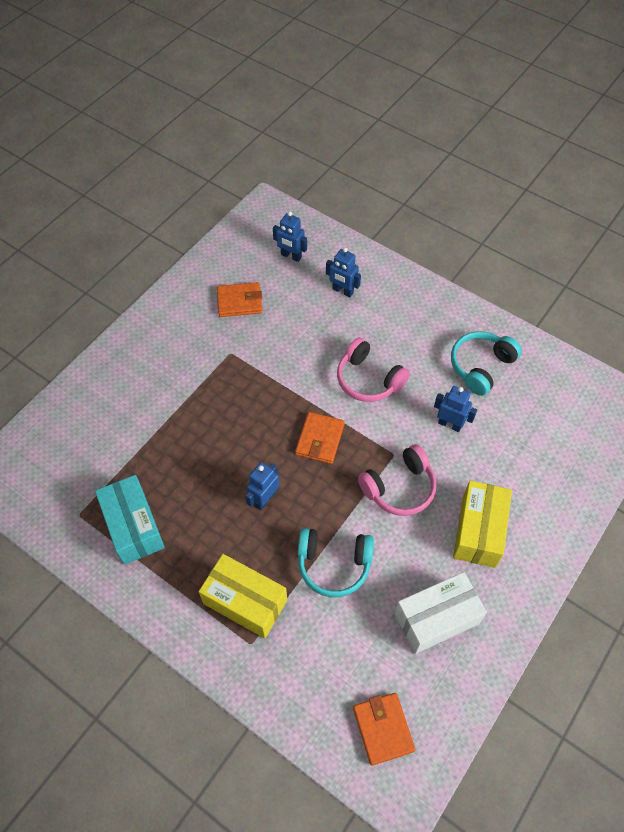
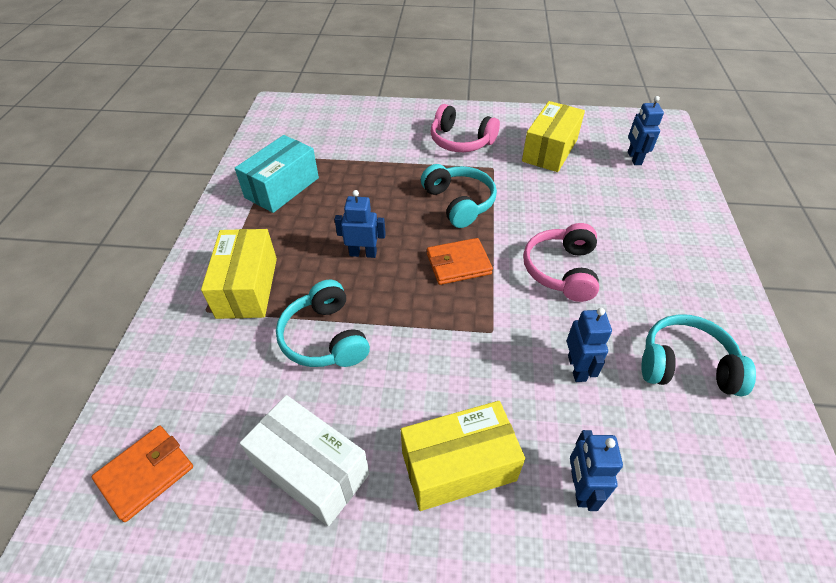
camera: 60 degrees right, 10 degrees down
(239, 301) = (549, 150): orange wallet -> yellow box
(254, 401) = (459, 203): none -> turquoise headphones
(342, 291) = (640, 207): blue robot -> blue robot (580, 488)
(399, 488) = (455, 355): pink headphones -> pink headphones (461, 141)

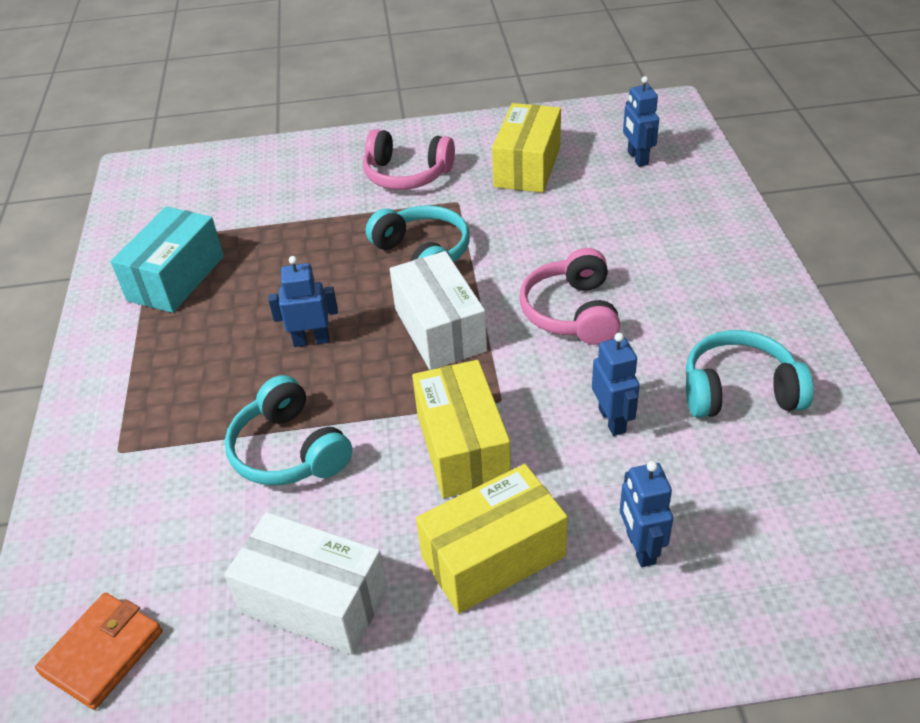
camera: 10 degrees left, 5 degrees down
(247, 287) = (166, 412): yellow box -> yellow box (462, 447)
(458, 264) = (440, 329): orange wallet -> white box

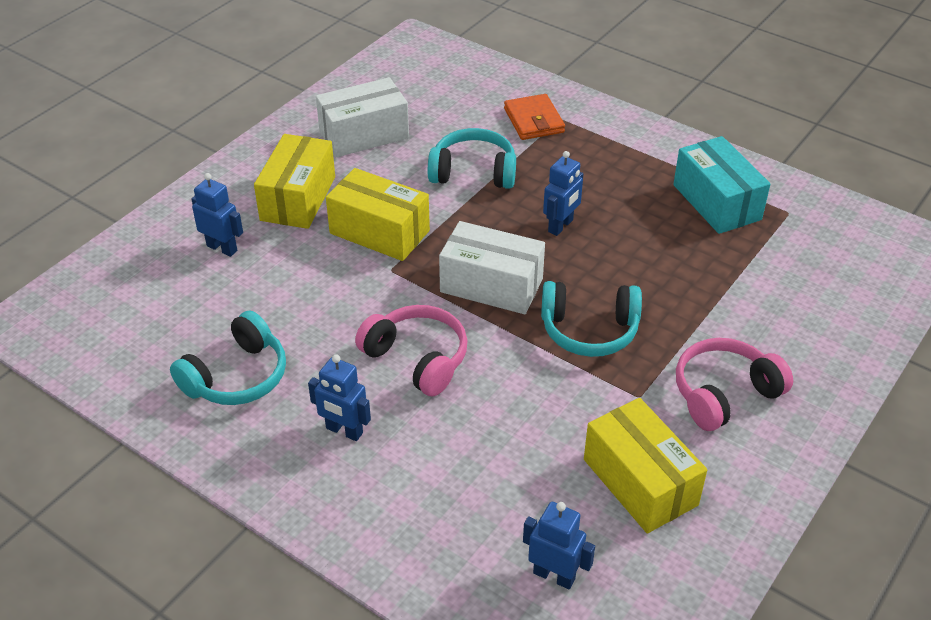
camera: 130 degrees right, 0 degrees up
(102, 652) = (429, 72): orange wallet -> orange wallet (534, 120)
(612, 420) = (305, 302): blue robot -> blue robot (344, 431)

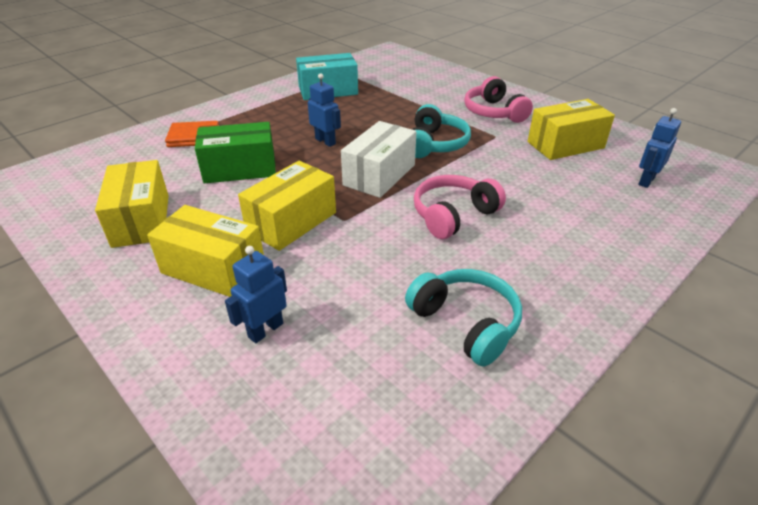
camera: 80 degrees left, 5 degrees down
(344, 431) = (533, 258): blue robot -> none
(364, 135) = (141, 220): white box -> yellow box
(473, 172) = (240, 169): turquoise headphones -> green box

